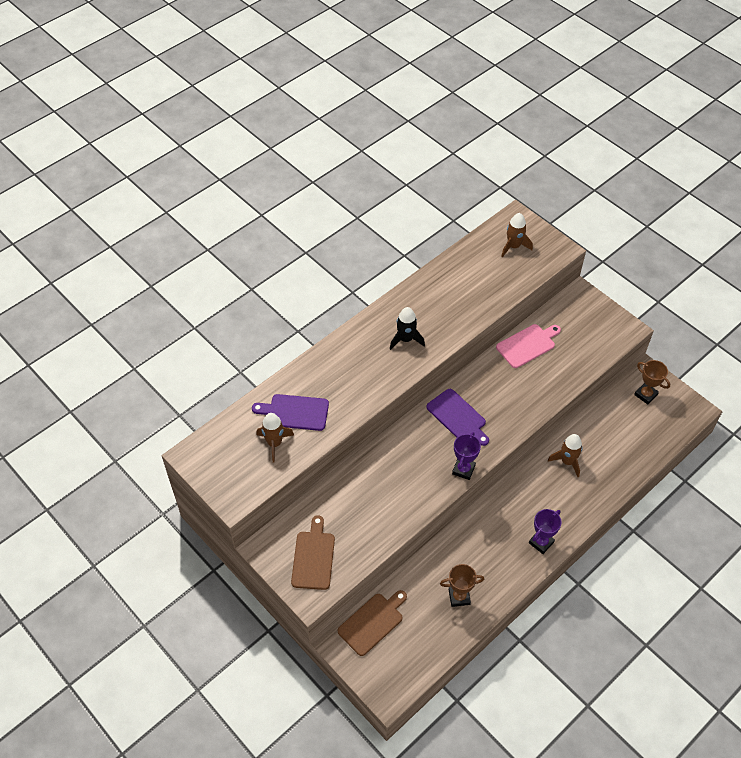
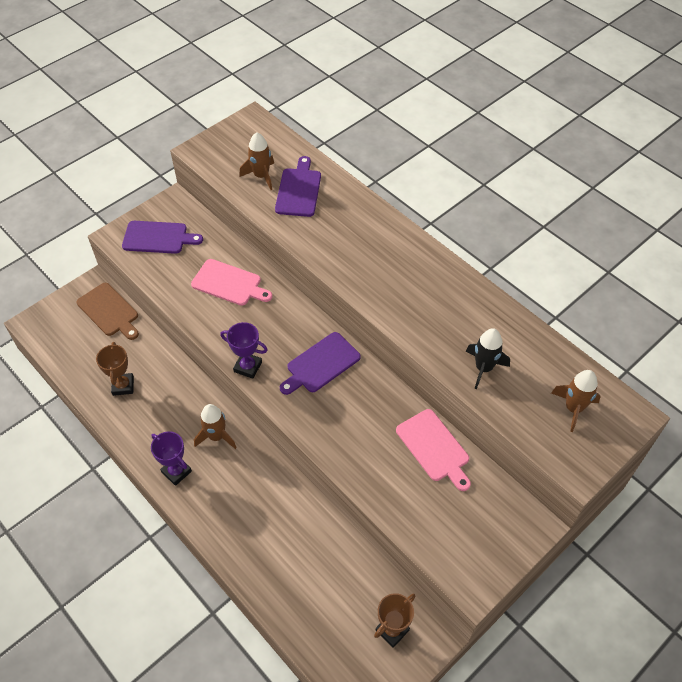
camera: 90 degrees right, 0 degrees up
(313, 557) = (158, 237): brown cutting board -> purple cutting board
(372, 490) = (229, 283): none -> pink cutting board
(406, 339) = (400, 284): black rocket -> black rocket (483, 368)
(567, 461) = (285, 512): brown rocket -> brown rocket (216, 436)

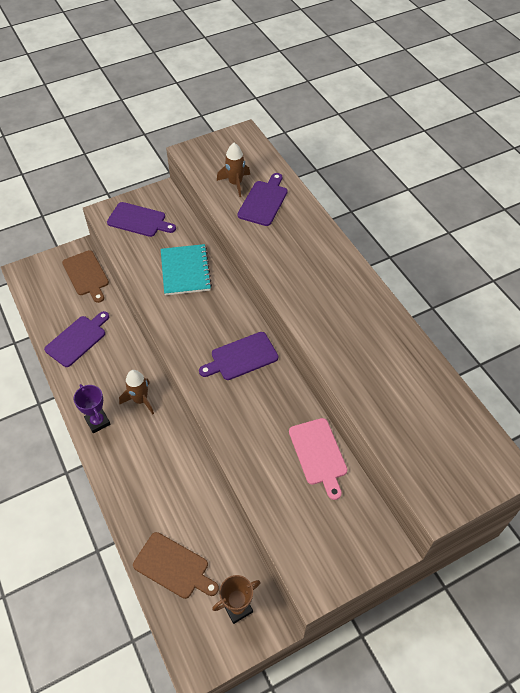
camera: 15 degrees right, 0 degrees up
(123, 386) = (77, 339): brown trophy -> purple cutting board
(229, 283) = (185, 271): pink cutting board -> turquoise notebook
(248, 367) = (178, 345): purple trophy -> none
(311, 605) = (173, 566): none -> brown cutting board
(483, 368) = (378, 392): black rocket -> none
(573, 408) = (451, 448): brown rocket -> none

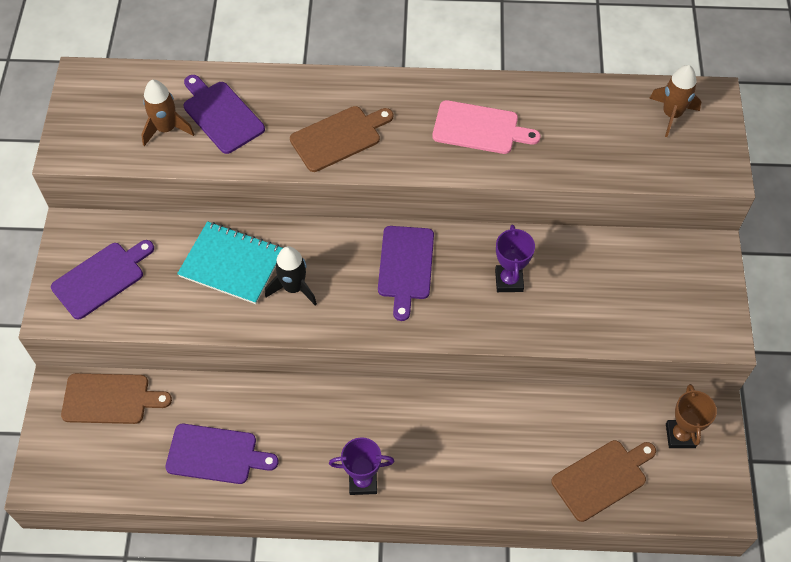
camera: 60 degrees left, 5 degrees up
(77, 339) = (216, 454): purple cutting board -> purple cutting board turned 120 degrees clockwise
(140, 400) = (361, 418): brown rocket -> brown rocket (671, 114)
(188, 308) = (293, 288): none -> black rocket
(269, 421) = (509, 280): none -> purple trophy
(290, 262) = (339, 137): none -> brown cutting board
(318, 454) = (577, 256): pink cutting board -> pink cutting board (479, 128)

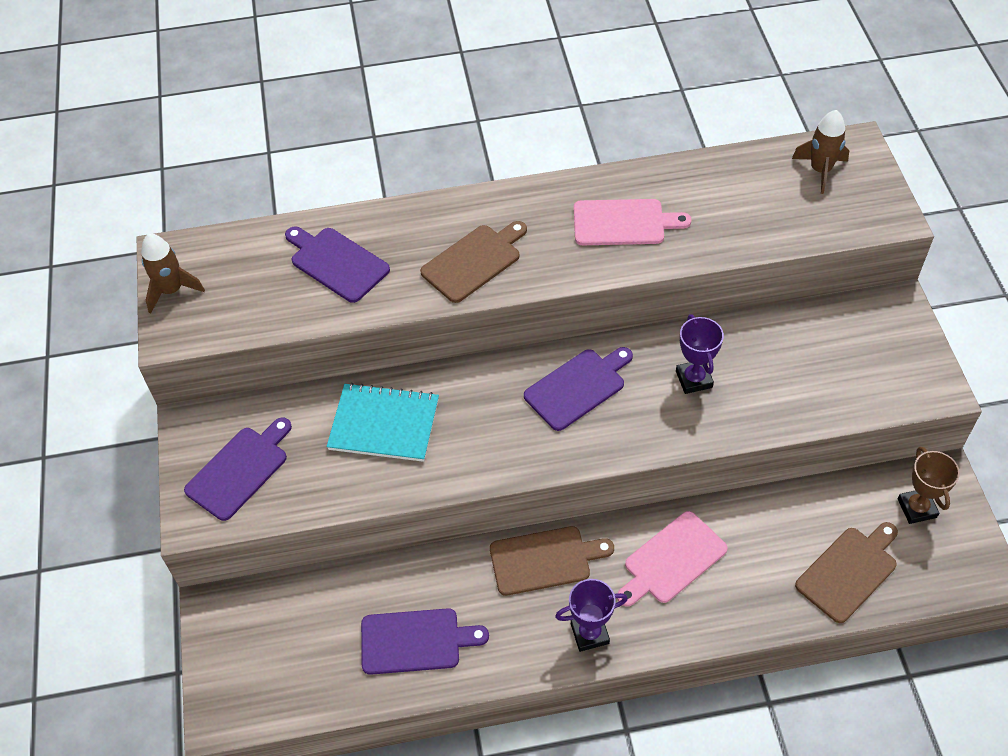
camera: 10 degrees left, 5 degrees down
(110, 399) = (276, 606): brown cutting board -> brown cutting board (544, 560)
(166, 129) = (279, 289): brown rocket -> brown rocket (172, 290)
(293, 288) = (461, 435): black rocket -> none
(405, 266) = (577, 387): purple cutting board -> purple cutting board turned 120 degrees counterclockwise
(452, 433) = (672, 560): none -> pink cutting board

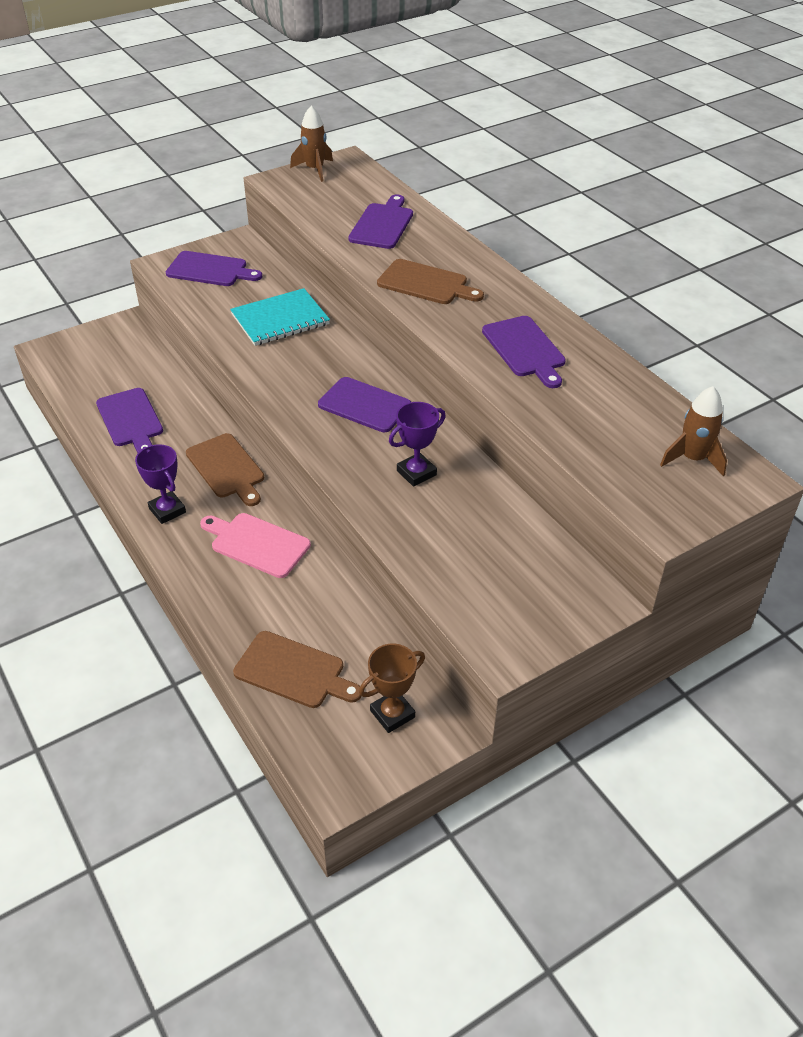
camera: 65 degrees right, 10 degrees down
(384, 424) = (280, 319): turquoise notebook -> turquoise notebook turned 75 degrees clockwise
(623, 223) = (525, 349): pink cutting board -> purple cutting board

